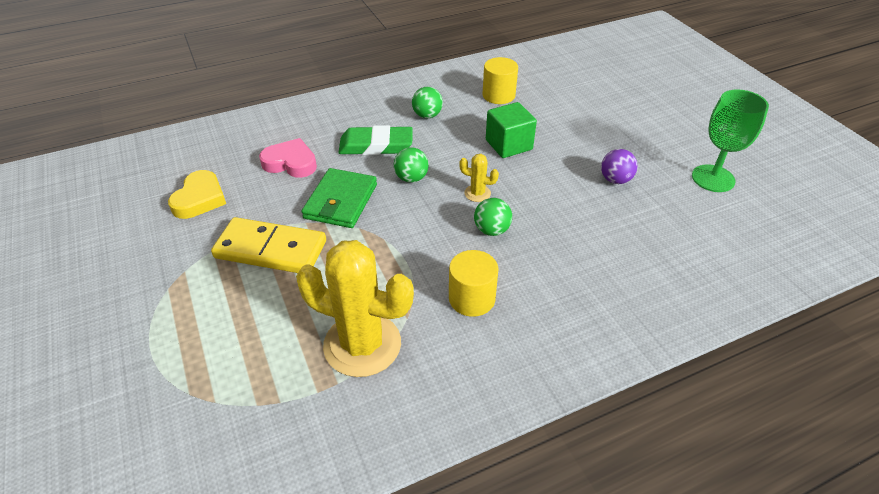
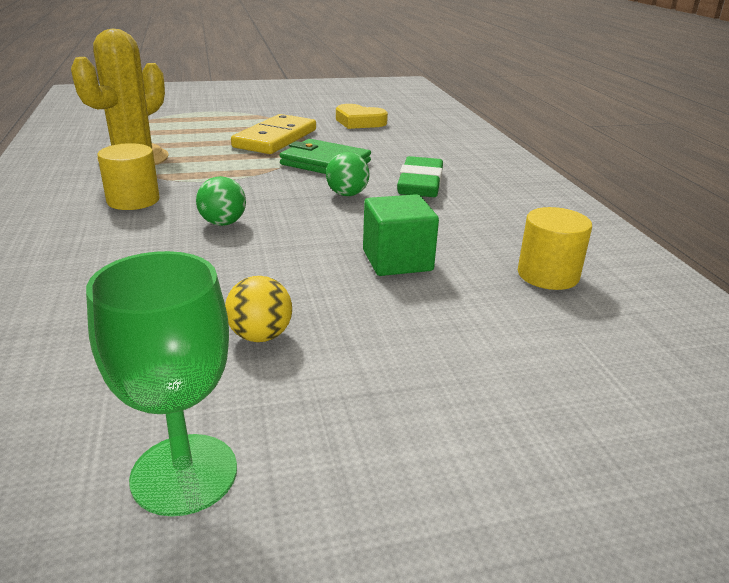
camera: 100 degrees right, 15 degrees down
(290, 163) = (400, 149): pink heart -> none
(427, 115) = (486, 216): green ball -> none
(477, 193) = (296, 224): yellow cactus -> none
(615, 180) = (260, 336): purple ball -> yellow ball

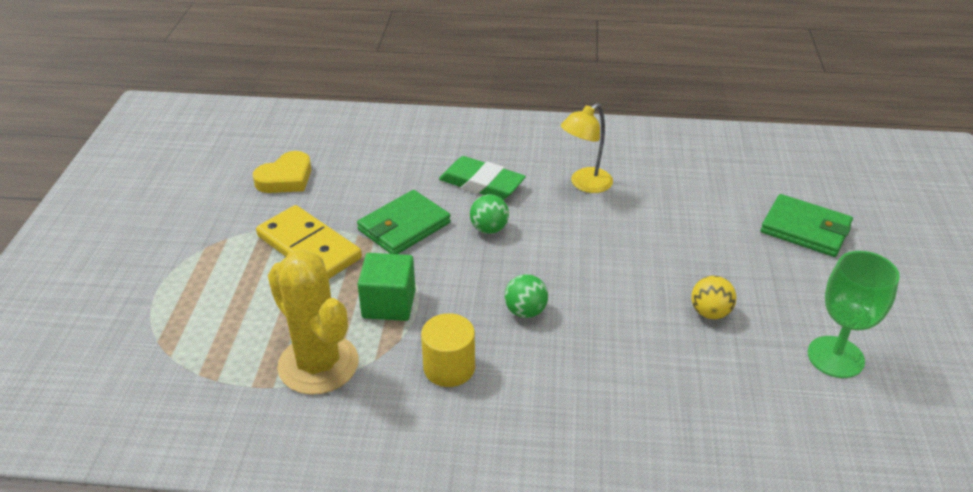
camera: 70 degrees left, 10 degrees up
(397, 260) = (621, 231): green cube -> green cube (389, 304)
(472, 232) = (585, 184): none -> yellow lamp
(535, 426) = (805, 229): none -> green wallet
(548, 275) = (657, 173): yellow cylinder -> none

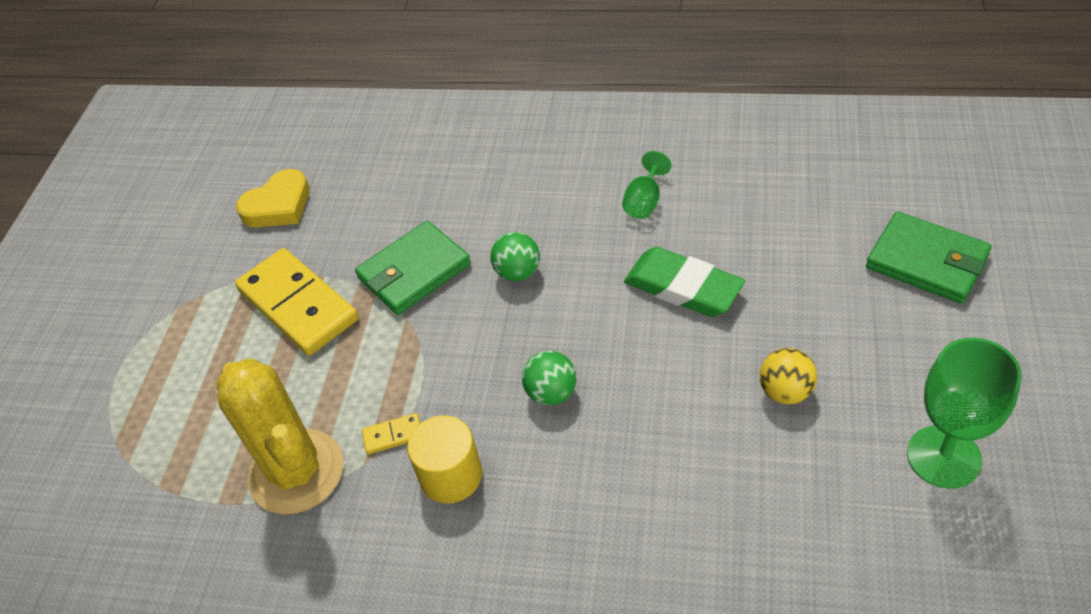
camera: 10 degrees right, 10 degrees up
(389, 304) = (386, 384): green cube -> none
(398, 339) = (393, 435): none -> yellow domino
(481, 183) = (515, 205): green eraser -> green eraser (683, 287)
(585, 184) = (644, 201): yellow lamp -> green goblet

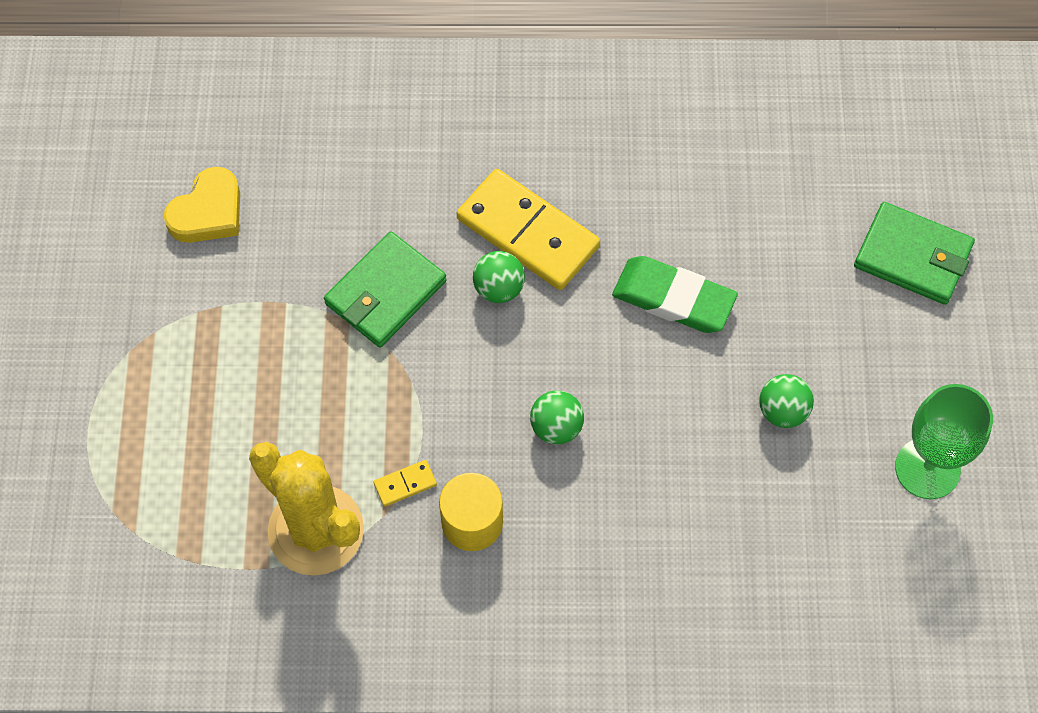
camera: 15 degrees left, 15 degrees up
(298, 305) = (266, 340): yellow domino -> yellow domino (528, 232)
(644, 201) = (622, 192): green goblet -> none
(785, 391) = (782, 411): yellow ball -> green ball

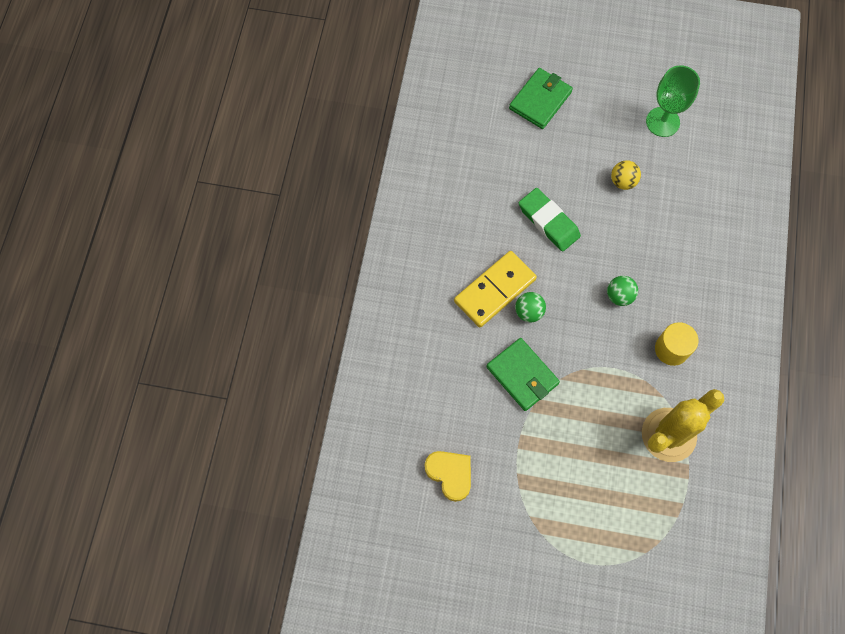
camera: 80 degrees left, 5 degrees up
(405, 484) = (645, 382): yellow domino -> none
(673, 299) = (548, 221): green eraser -> green eraser turned 75 degrees counterclockwise
(782, 411) = (623, 181): green ball -> yellow ball

